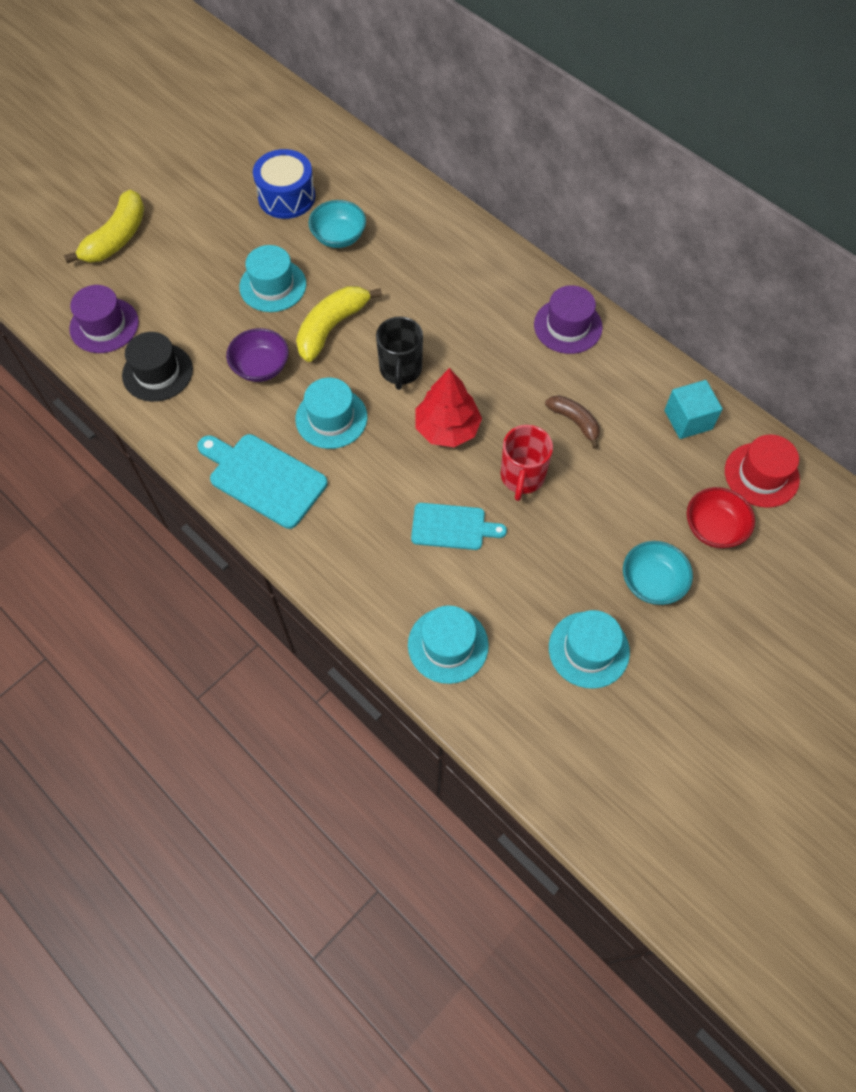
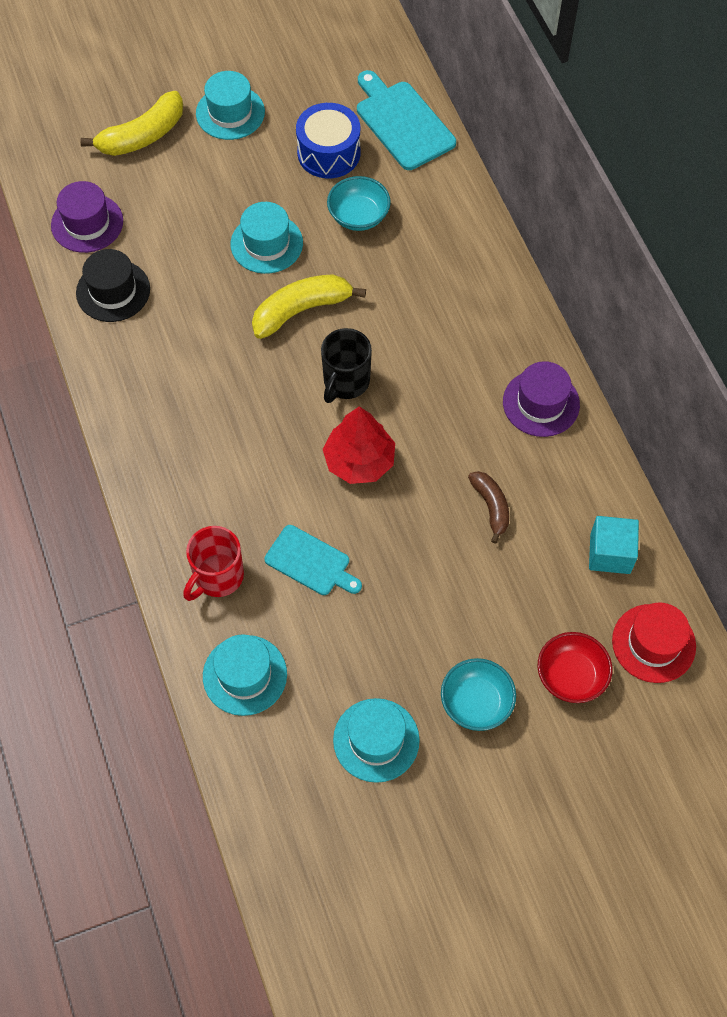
camera: 25 degrees right, 0 degrees up
(261, 367) = (212, 324): purple bowl -> none
(264, 478) = (158, 438): turquoise cutting board -> turquoise cutting board (402, 122)
(331, 418) = (252, 404): turquoise hat -> turquoise hat (230, 113)
(522, 477) = (406, 541): red mug -> red mug (217, 577)

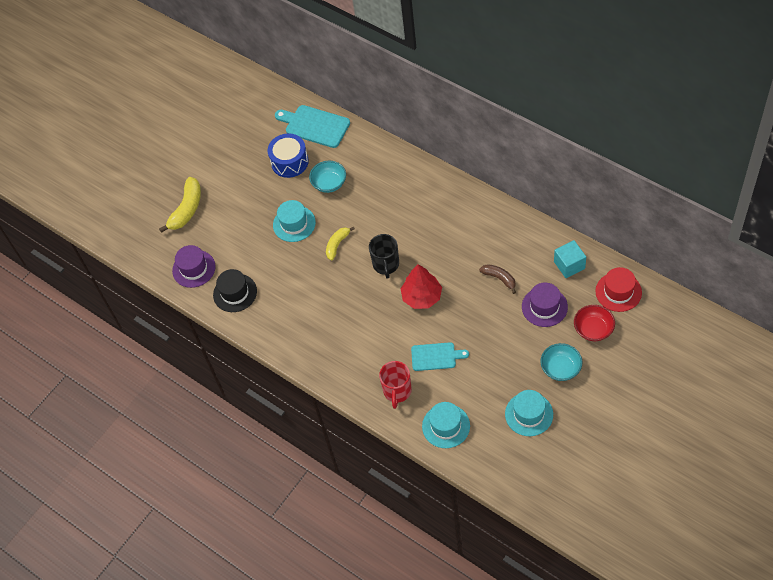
camera: 25 degrees left, 5 degrees down
(230, 113) = (223, 171): turquoise hat -> none
(301, 310) = (337, 244): yellow banana -> yellow banana, size x0.62
(541, 403) = (486, 217): purple hat -> purple hat (544, 307)

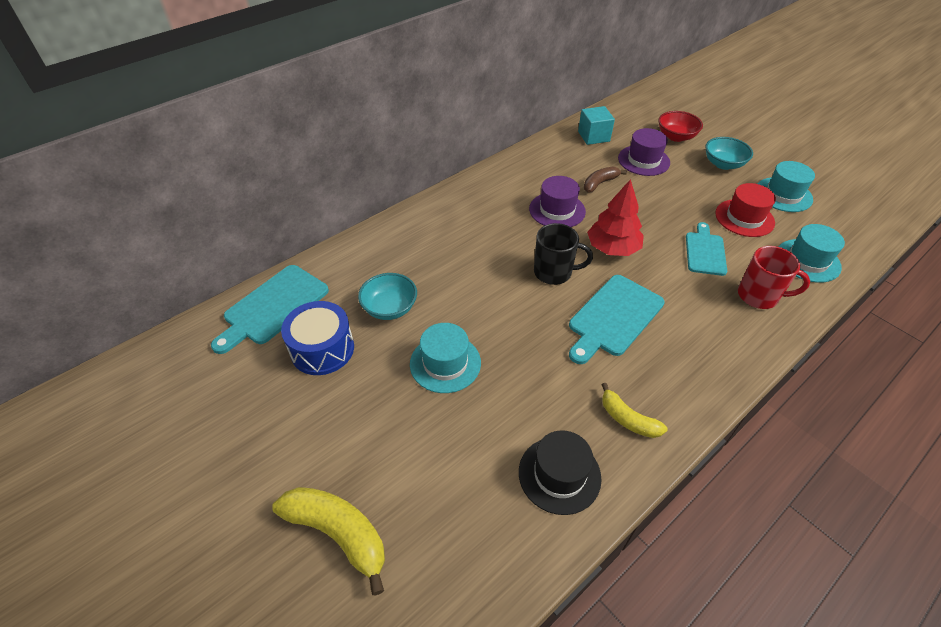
camera: 85 degrees left, 10 degrees down
(194, 269) = (486, 542): purple hat -> purple hat (557, 210)
(337, 244) = (503, 317): yellow banana -> yellow banana (627, 419)
(353, 305) = (613, 317): none -> turquoise cutting board
(618, 292) = (633, 115): red hat -> red hat (744, 218)

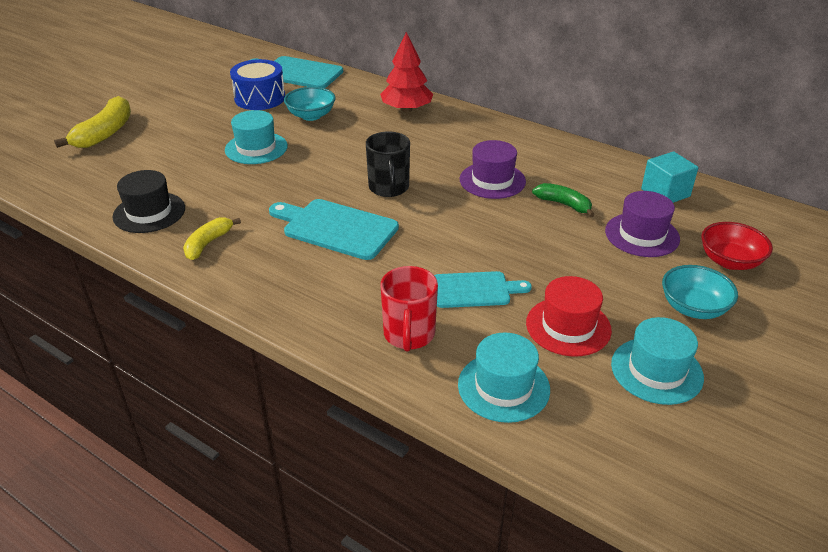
camera: 75 degrees right, 10 degrees down
(600, 183) = (564, 204): brown banana -> green banana
(612, 248) = (445, 221): red tree -> red tree (406, 109)

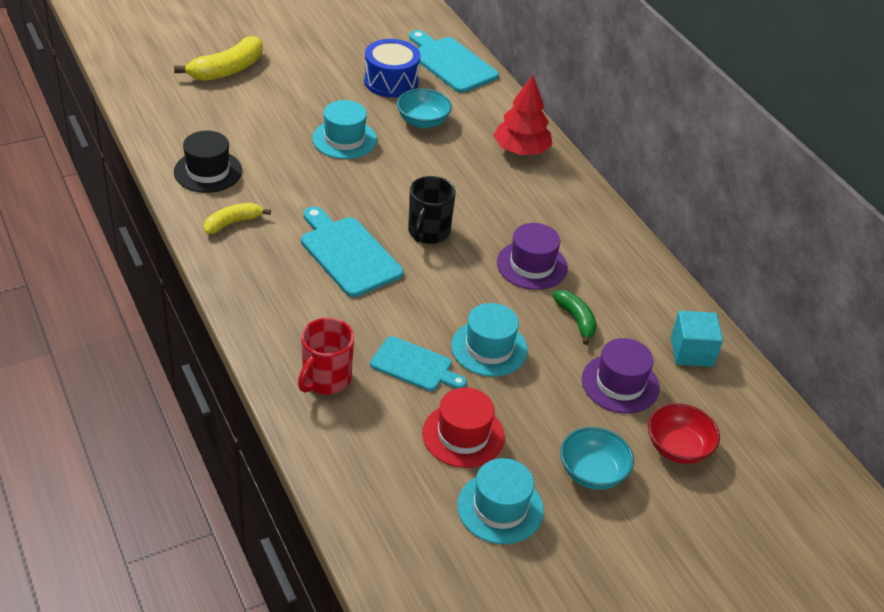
camera: 25 degrees right, 5 degrees up
(503, 387) = (361, 458): turquoise hat -> turquoise hat (489, 348)

